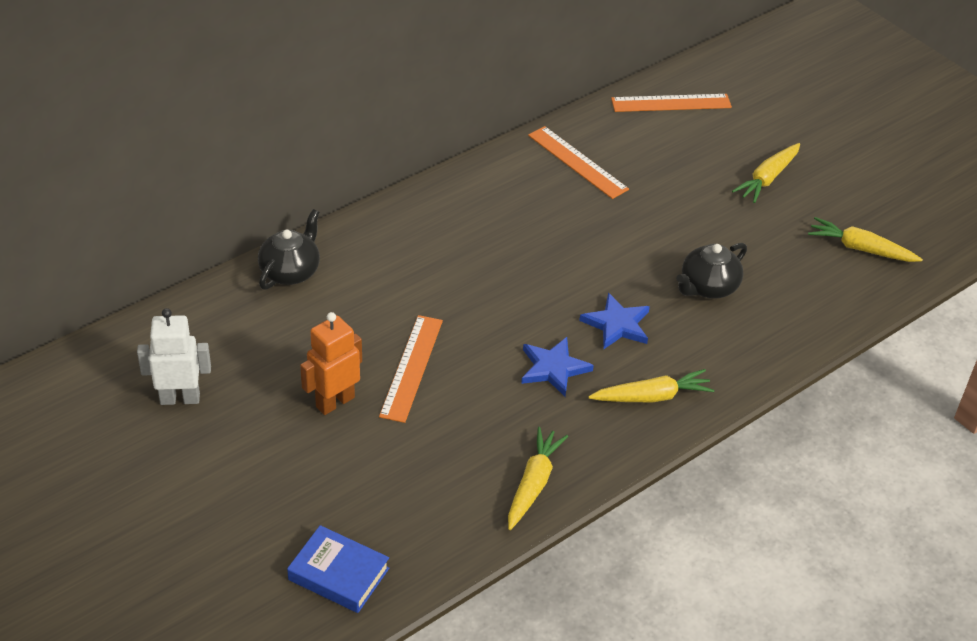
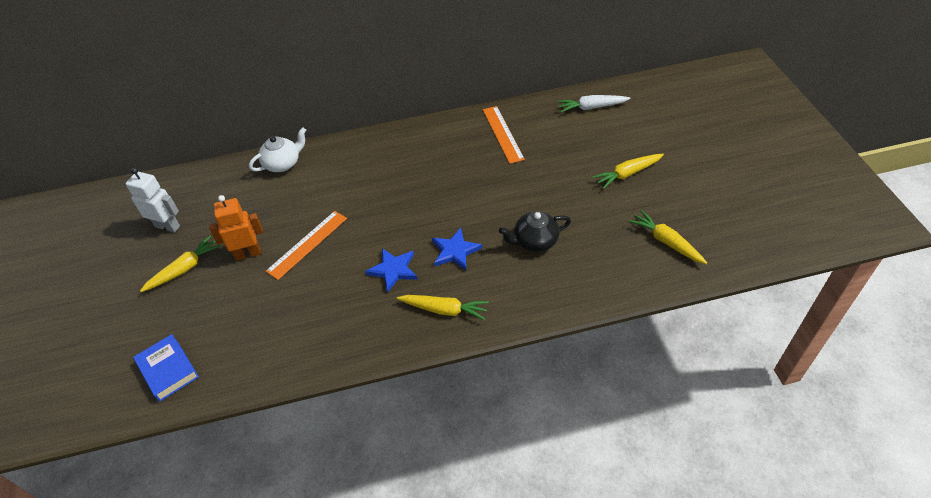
camera: 30 degrees right, 5 degrees up
(290, 271) = (283, 163): black teapot -> white teapot
(533, 484) = (325, 348): yellow carrot -> yellow carrot (184, 269)
(671, 103) = (591, 107): orange ruler -> white carrot

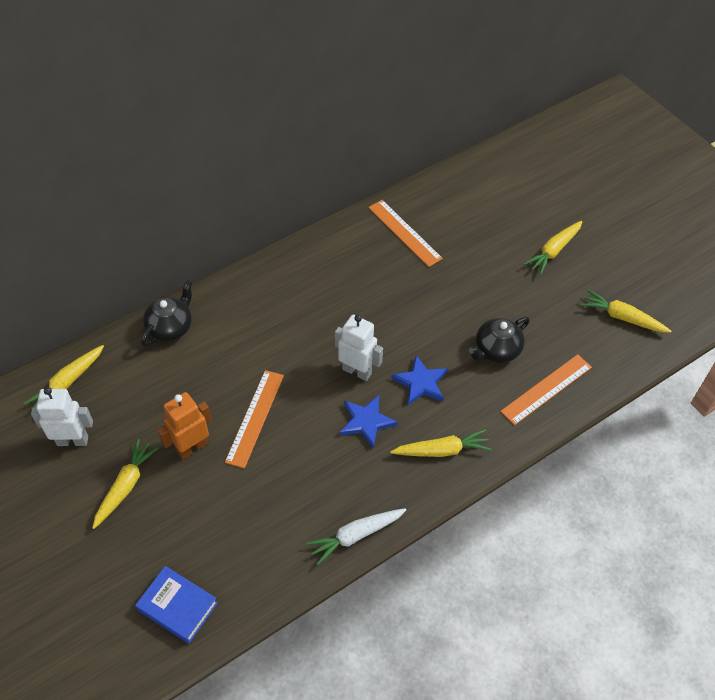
camera: 25 degrees left, 5 degrees up
(188, 185) = (68, 383): none -> yellow carrot
(283, 163) = (170, 327): white teapot -> black teapot
(407, 229) = (357, 371): none -> white robot
(564, 284) = (546, 389): none -> orange ruler
(591, 107) = (483, 180): white carrot -> white carrot (356, 535)

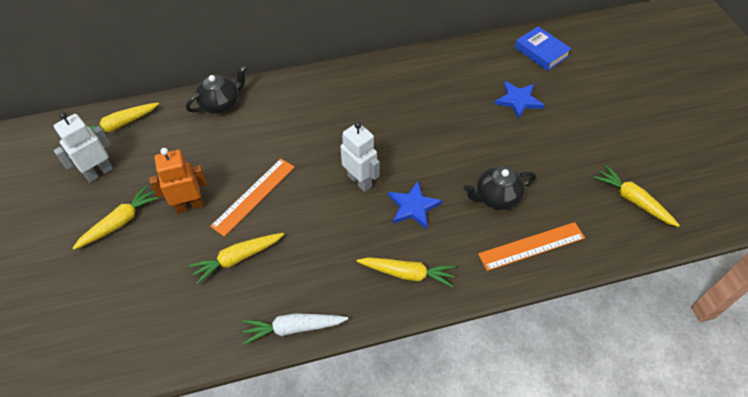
camera: 20 degrees right, 0 degrees up
(72, 440) = (99, 172): white robot -> white robot turned 60 degrees counterclockwise
(177, 606) = (109, 341): blue book -> blue book (541, 52)
(366, 422) = (349, 227): blue star -> blue star (518, 101)
(404, 232) = (452, 76): orange ruler -> none
(554, 251) = (585, 124): yellow carrot -> yellow carrot (238, 258)

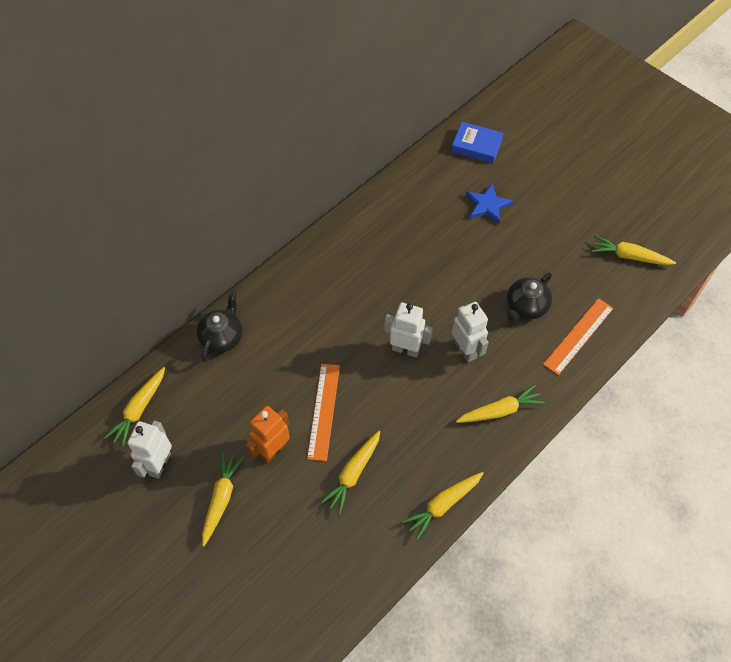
camera: 30 degrees left, 5 degrees up
(294, 328) = (443, 505): white carrot -> yellow carrot
(413, 207) = (465, 350): blue star -> white robot

